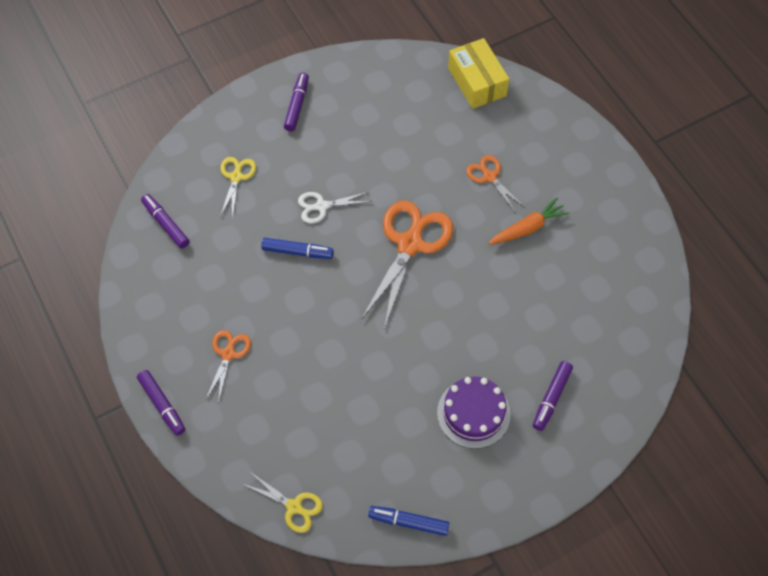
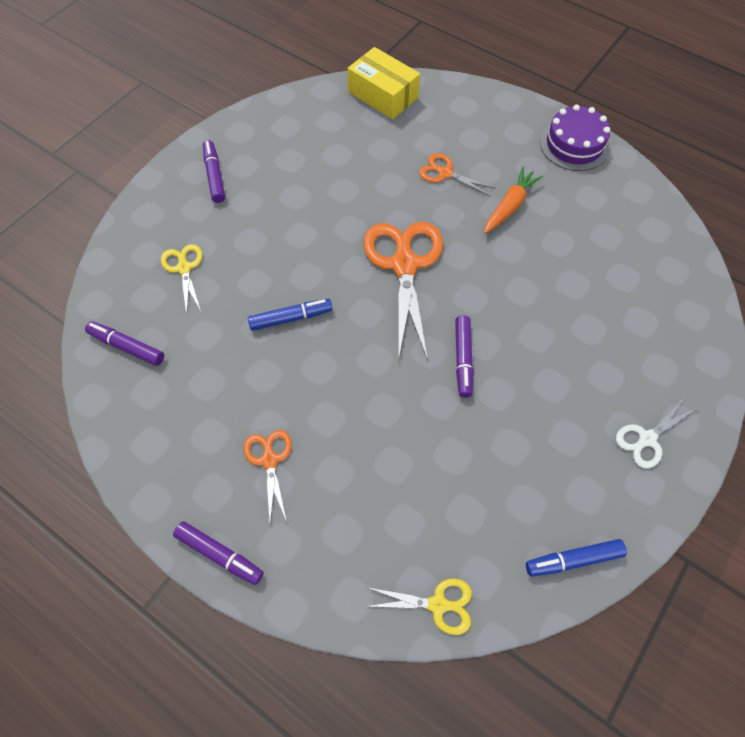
camera: 25 degrees left, 0 degrees up
(321, 206) = (292, 263): white scissors -> white scissors (647, 439)
(473, 413) = (568, 408): purple cake -> purple cake (574, 145)
(551, 398) = (634, 358): purple marker -> purple marker (463, 359)

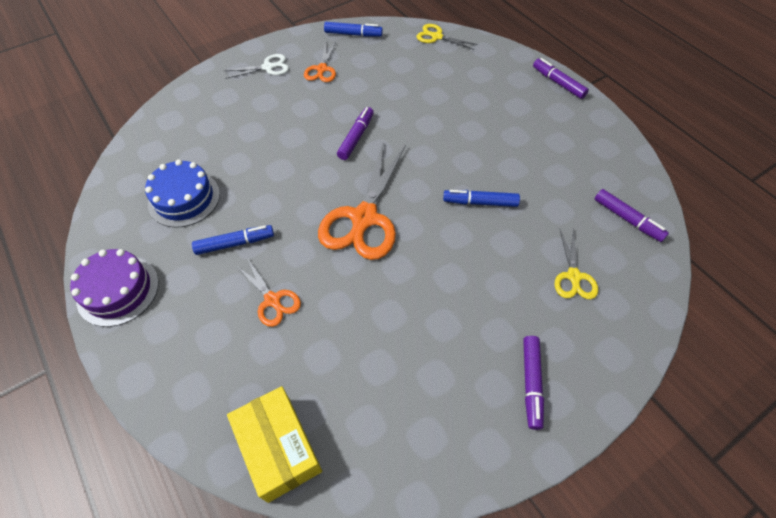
camera: 160 degrees left, 5 degrees down
(269, 460) = (518, 118): orange scissors -> orange scissors (322, 69)
(509, 206) = (235, 243): orange carrot -> blue marker
(591, 231) = (184, 198): none -> blue cake

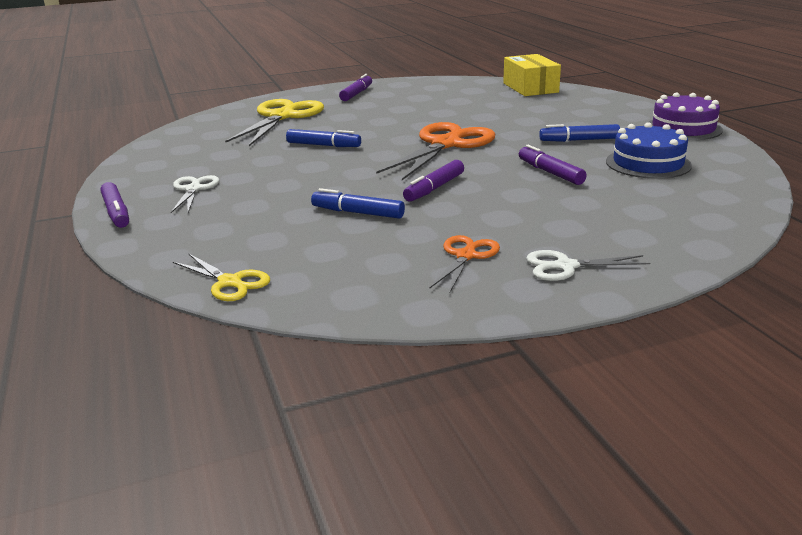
camera: 165 degrees left, 30 degrees down
(272, 300) = (538, 119): orange scissors -> none
(353, 34) = (389, 302): blue marker -> blue marker (358, 213)
(533, 116) = (194, 189): none -> white scissors
(573, 277) = (282, 116): yellow scissors -> yellow scissors, size x1.93
(627, 219) = (199, 132): purple marker -> purple marker (550, 173)

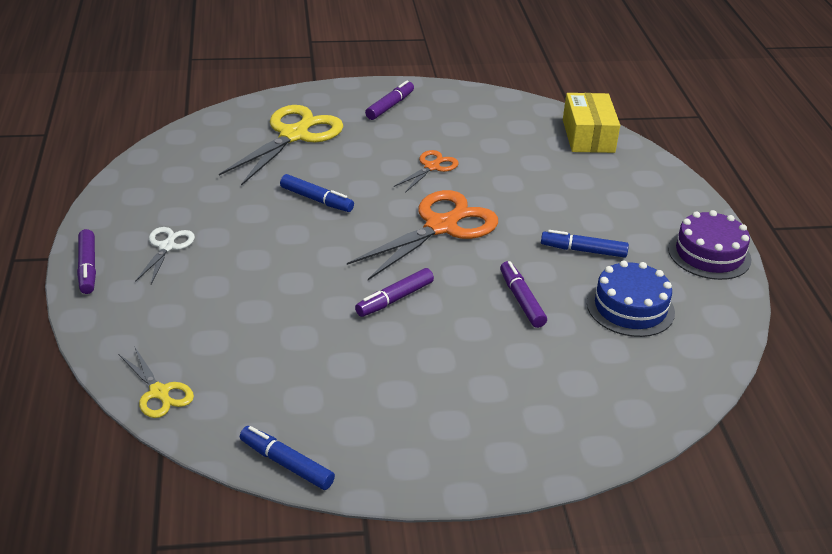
camera: 10 degrees right, 10 degrees up
(358, 213) = (306, 320): blue marker -> blue marker (286, 464)
(466, 255) = (376, 406): orange scissors -> orange scissors (432, 167)
(565, 266) = (456, 443): white scissors -> none

